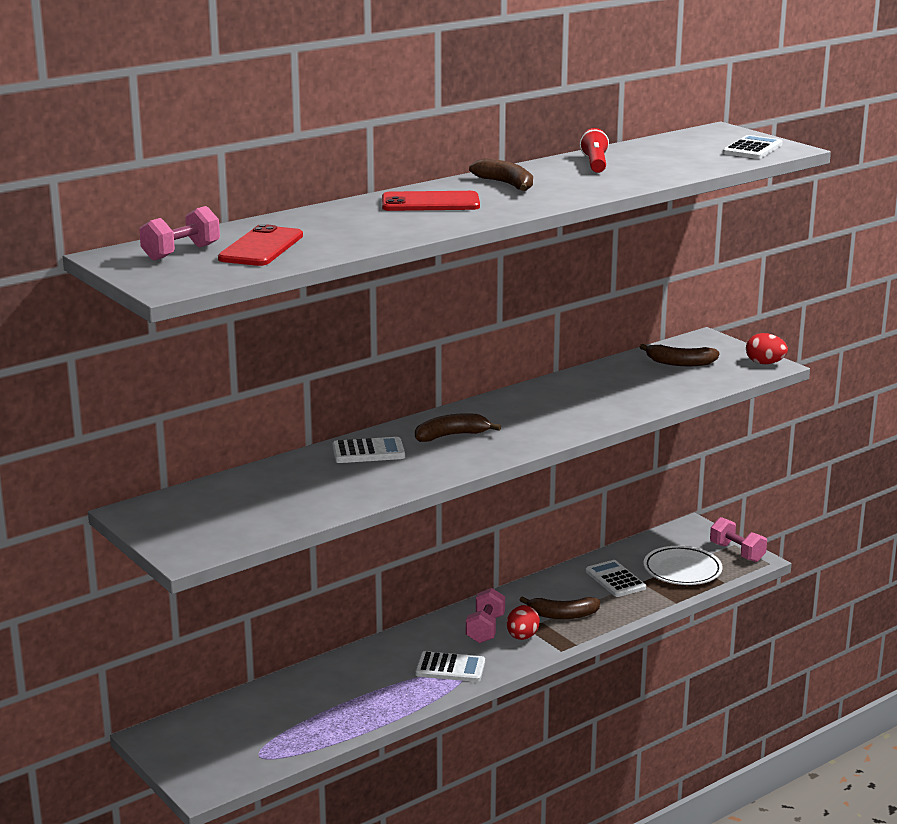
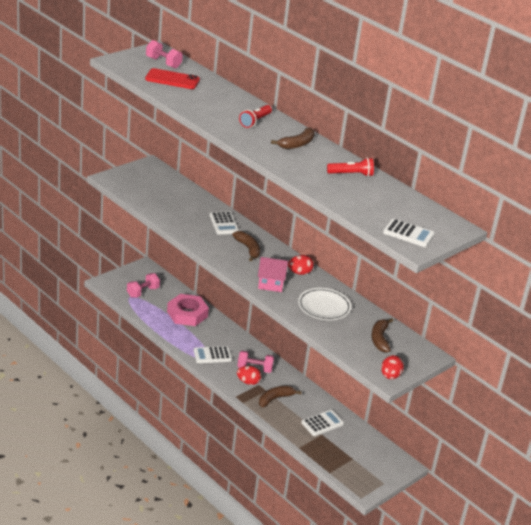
camera: 80 degrees right, 10 degrees up
(324, 690) = (187, 314): none -> pink nut
(430, 203) = (255, 121): red phone -> red flashlight
(450, 668) = (212, 355): white calculator -> white calculator turned 75 degrees clockwise
(518, 402) = (299, 273): none -> red egg
(554, 424) = (271, 283): none -> pink house
(562, 615) = (275, 399): brown banana -> brown banana turned 60 degrees clockwise
(682, 570) = (341, 454): white plate -> white plate (324, 307)
(737, 552) = (372, 483): pink dumbbell -> pink dumbbell (143, 292)

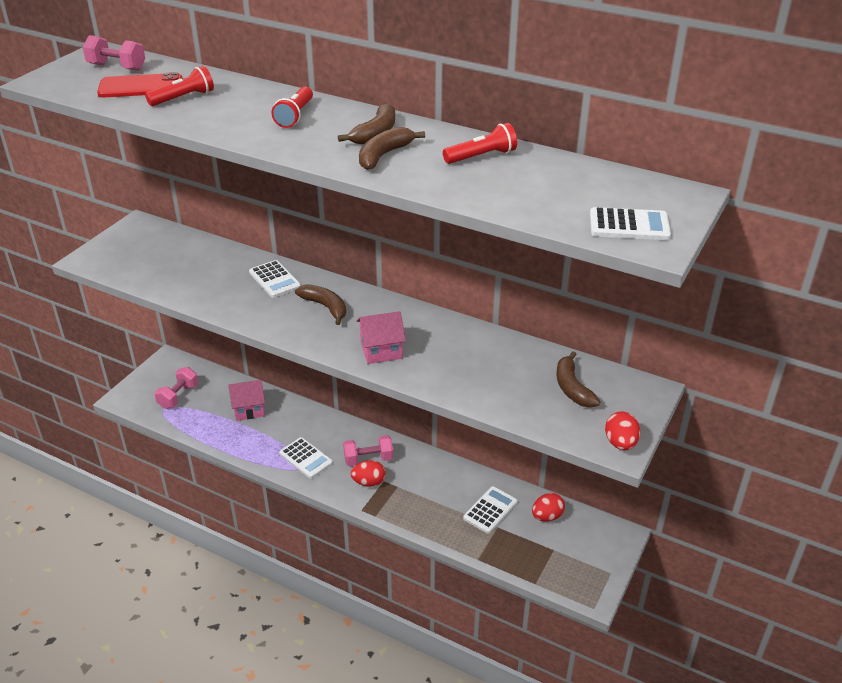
camera: 15 degrees left, 5 degrees up
(187, 314) = (249, 409): pink nut -> pink house
(194, 93) = (183, 98): none -> red flashlight
(212, 355) = (306, 458): white calculator -> white calculator turned 105 degrees counterclockwise
(275, 399) = (414, 495): brown banana -> brown banana (384, 155)
(299, 273) = (412, 321): red egg -> red egg (547, 516)
(324, 307) = (471, 363): white plate -> none

